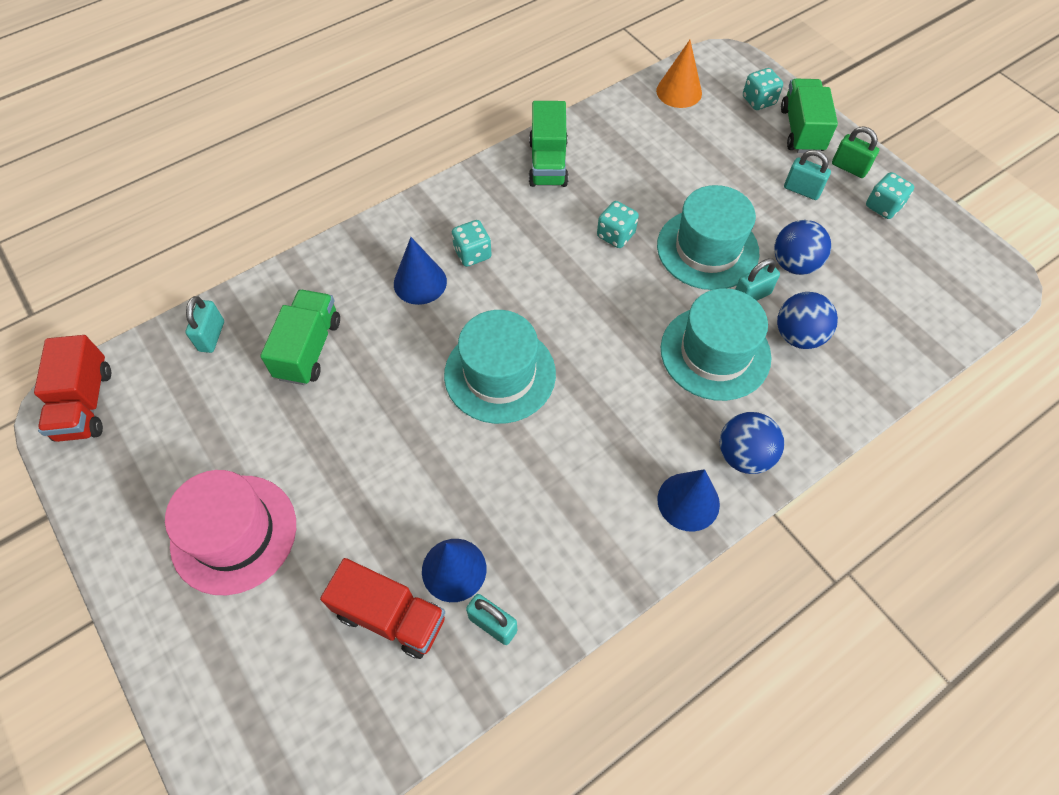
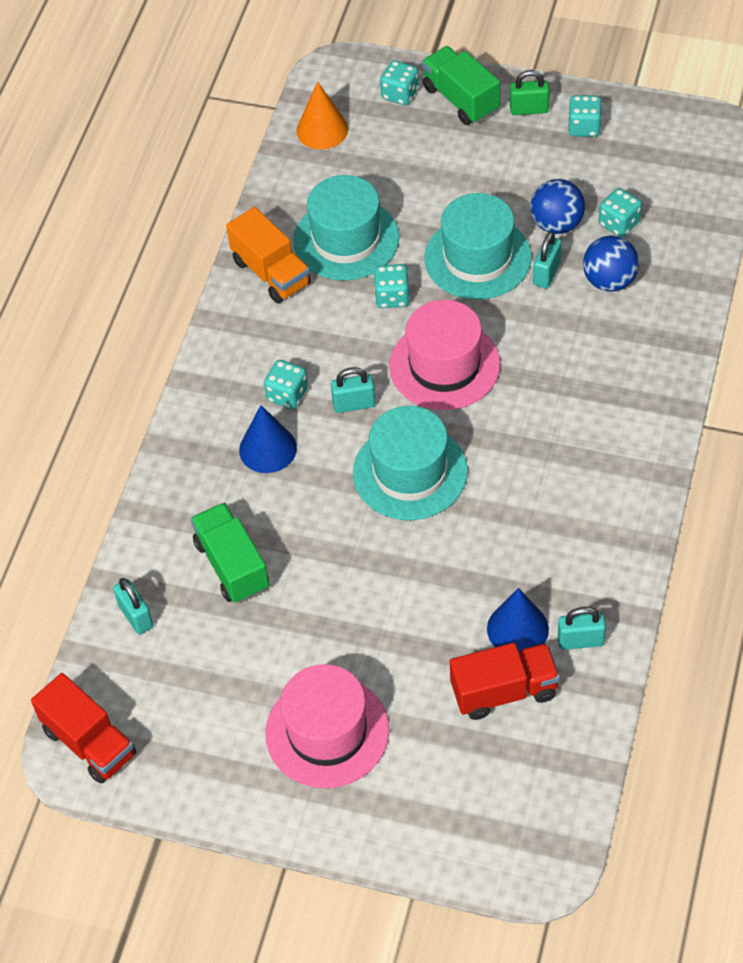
camera: 35 degrees left, 5 degrees down
(548, 163) = (271, 272): green truck -> orange truck
(605, 311) = (444, 365): none -> pink hat
(688, 501) = (638, 460): blue cone -> none
(715, 352) = (559, 338): turquoise hat -> turquoise hat (346, 239)
(744, 455) = (648, 399): blue ball -> none
(802, 190) = (508, 155): turquoise padlock -> turquoise padlock (354, 404)
(847, 296) = (619, 223): none -> turquoise dice

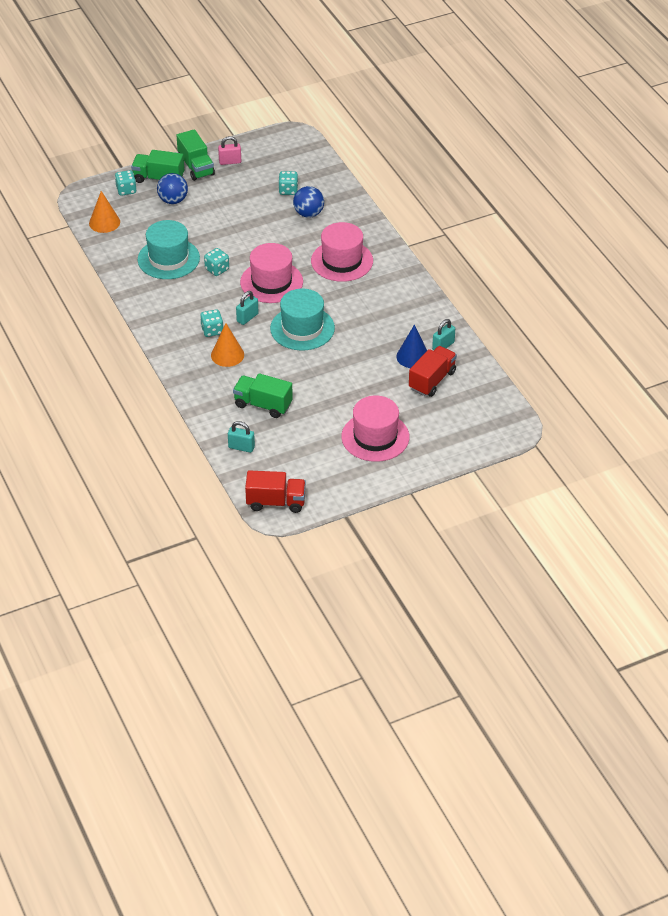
camera: 45 degrees left, 10 degrees down
(268, 449) = (227, 355): blue cone -> orange cone
(271, 272) = (148, 289): orange truck -> none
(477, 258) = (239, 235): turquoise hat -> none
(529, 109) = (196, 167): green padlock -> green truck
(546, 273) = (277, 225): turquoise padlock -> none
(556, 224) = (260, 204): blue ball -> blue ball (173, 200)
(578, 392) = (342, 261): none -> pink hat
(584, 127) = (230, 162): turquoise dice -> pink padlock

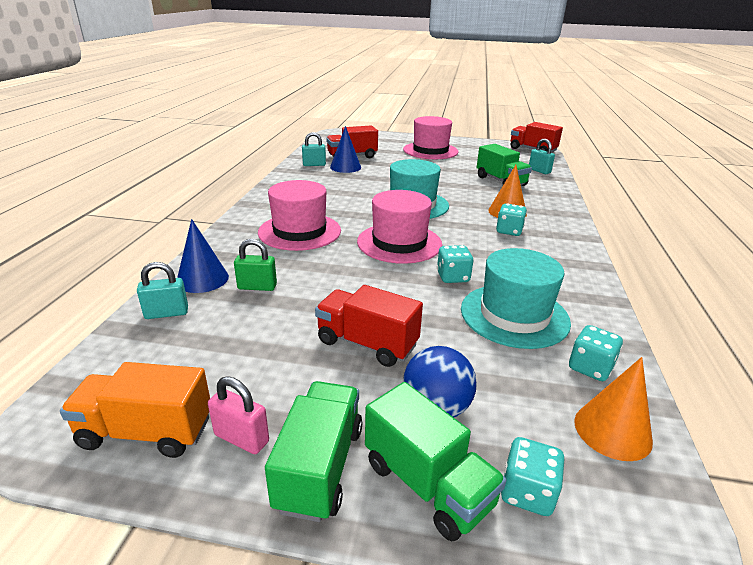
camera: 145 degrees left, 15 degrees down
(223, 212) = (367, 343): none -> red truck
(247, 318) = (459, 227): turquoise padlock -> turquoise padlock (166, 313)
(263, 149) = (146, 432): none -> orange truck
(288, 190) = (232, 328): turquoise dice -> turquoise dice (590, 368)
(308, 214) = (257, 287): blue ball -> green padlock
(341, 204) = (202, 279): none -> blue cone

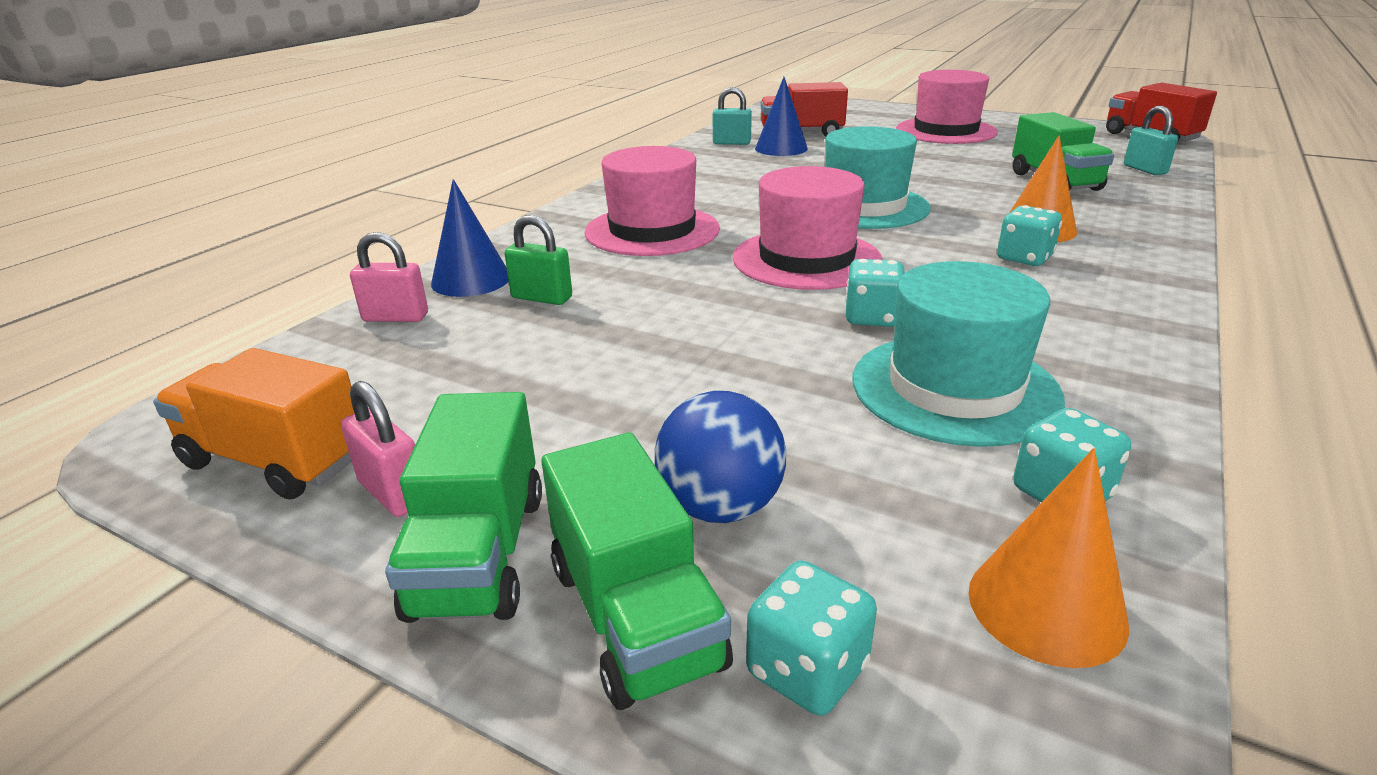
camera: 20 degrees right, 0 degrees up
(166, 313) = (395, 317): turquoise padlock -> pink padlock
(319, 467) = (479, 554): green truck -> green truck turned 150 degrees clockwise
(367, 343) = (662, 395): red truck -> none

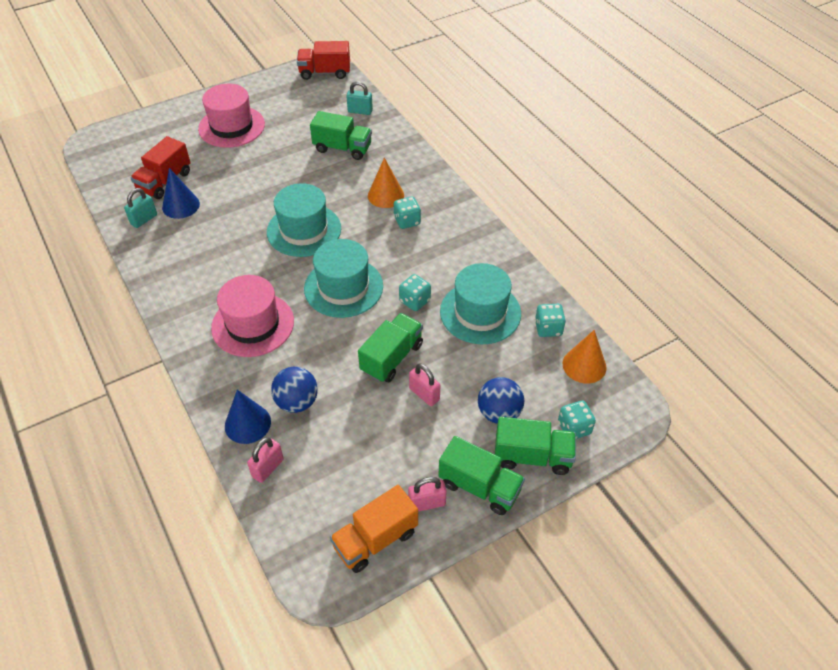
camera: 60 degrees left, 20 degrees up
(542, 298) = (297, 402): green padlock -> blue ball
(672, 396) = (424, 394): none -> pink padlock
(718, 339) = (392, 358): none -> green truck
(806, 259) = (343, 287): pink hat -> turquoise hat

